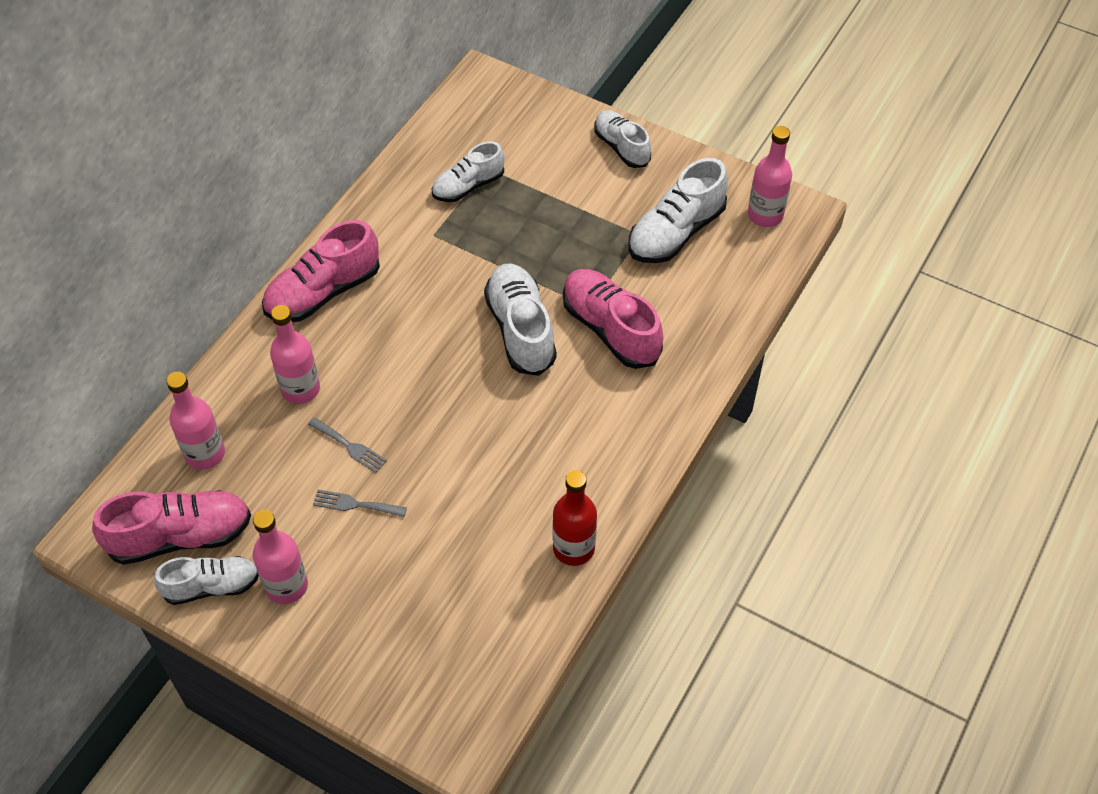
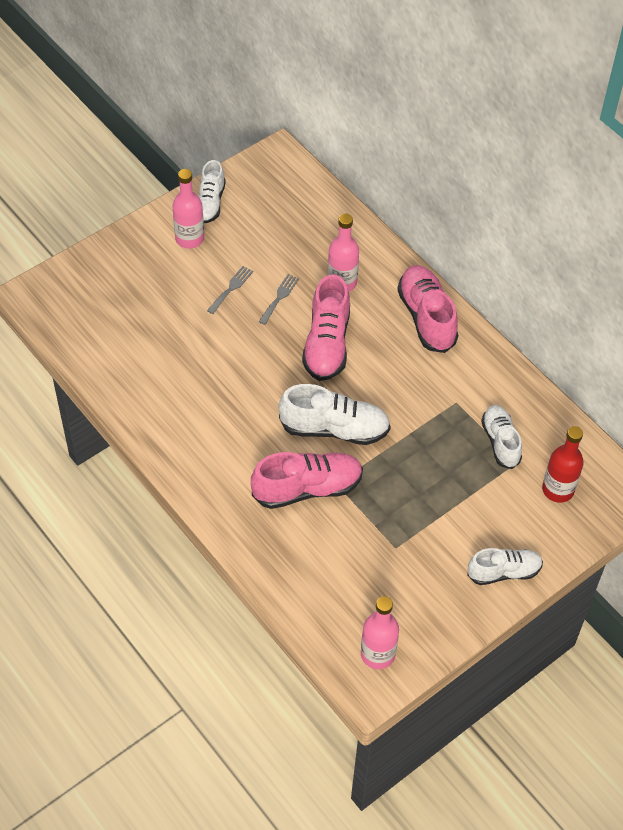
camera: 110 degrees right, 0 degrees up
(180, 536) = (254, 196): pink shoe -> pink shoe (327, 344)
(205, 454) = (313, 220): pink bottle -> none
(350, 446) = (279, 297): grey fork -> grey fork turned 150 degrees clockwise
(573, 548) = (132, 397): red bottle -> red bottle (558, 490)
(675, 232) = (387, 575): white shoe -> none

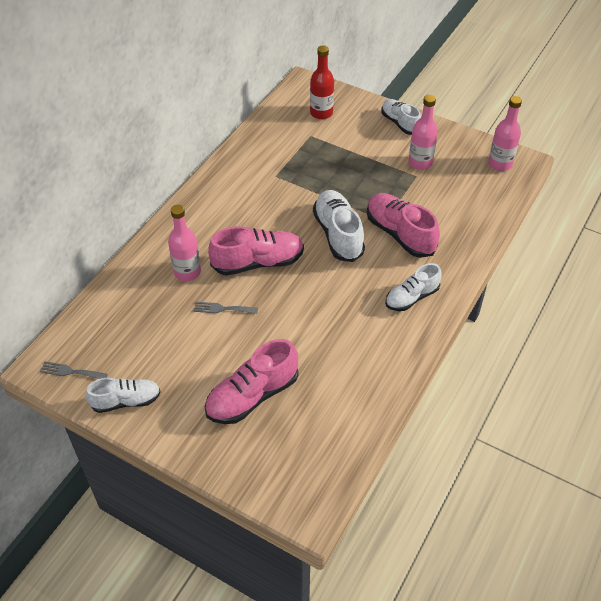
camera: 110 degrees left, 5 degrees down
(189, 239) = (179, 401): pink bottle -> pink bottle (420, 162)
(231, 288) = (227, 346): grey fork -> grey fork (70, 371)
(426, 317) = (201, 211): pink shoe -> pink shoe (252, 396)
(500, 442) = (298, 146): white shoe -> white shoe (411, 297)

